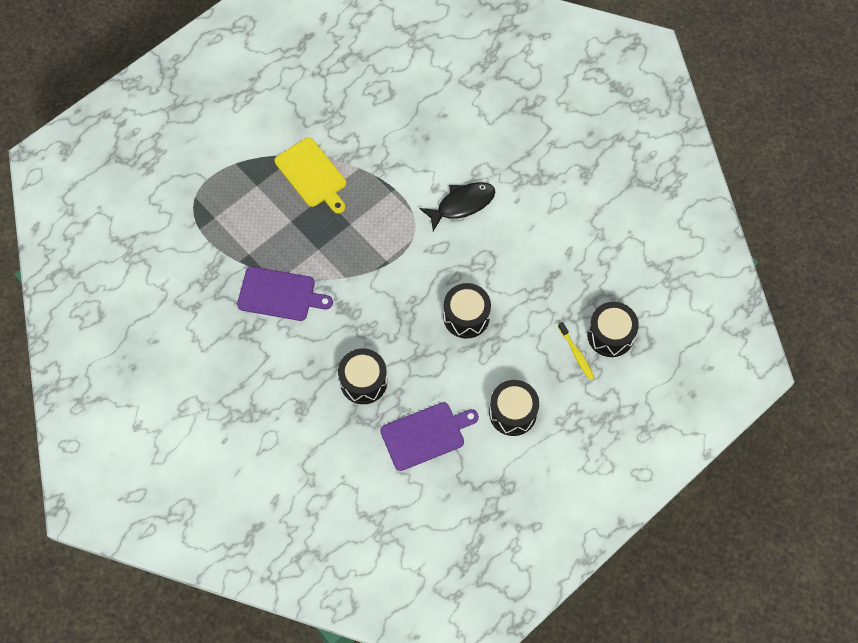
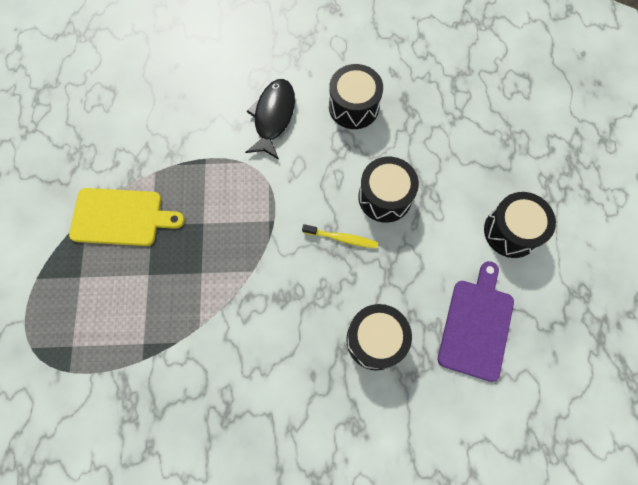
camera: 50 degrees left, 5 degrees up
(280, 294) = (214, 347): purple cutting board -> none
(576, 353) = (493, 138): yellow toothbrush -> yellow toothbrush (341, 238)
(610, 335) = (496, 100): black drum -> black drum (353, 107)

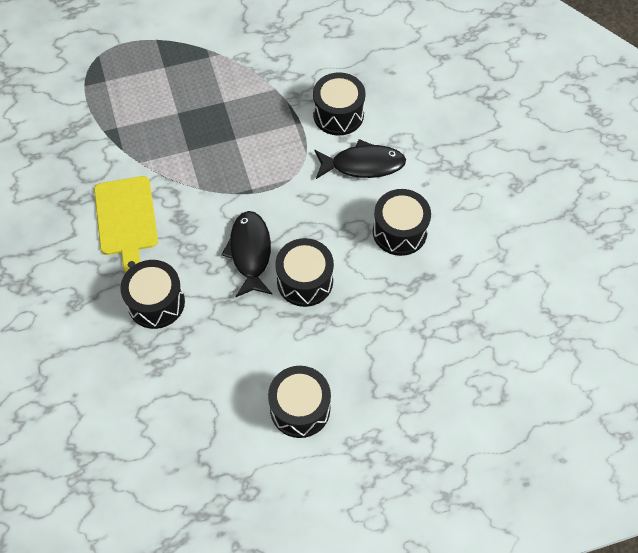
camera: 75 degrees right, 10 degrees down
(121, 217) = (225, 78): yellow cutting board -> yellow cutting board (126, 219)
(208, 123) = (338, 114): none -> black drum
(341, 238) = (250, 252): yellow toothbrush -> black fish
(476, 325) = (190, 389): purple cutting board -> none

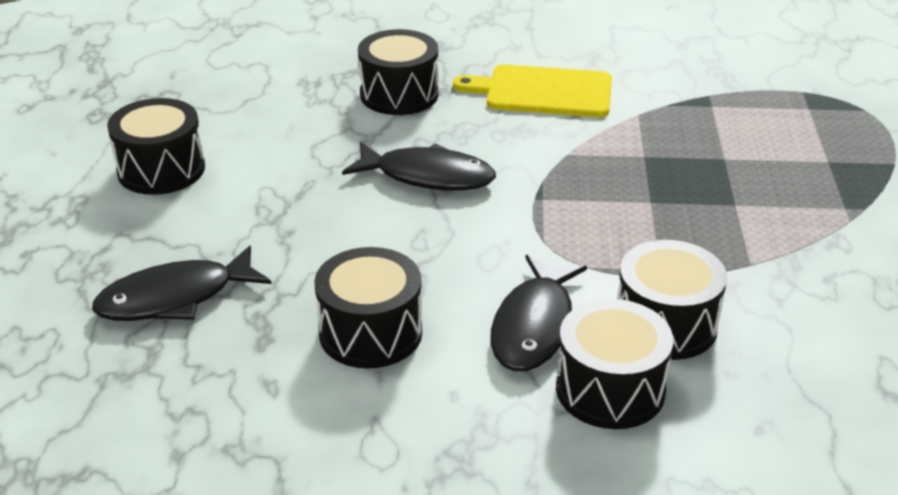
camera: 110 degrees right, 25 degrees down
(305, 281) = (346, 213): black drum -> black drum (610, 389)
(415, 334) = (174, 298): none -> black fish

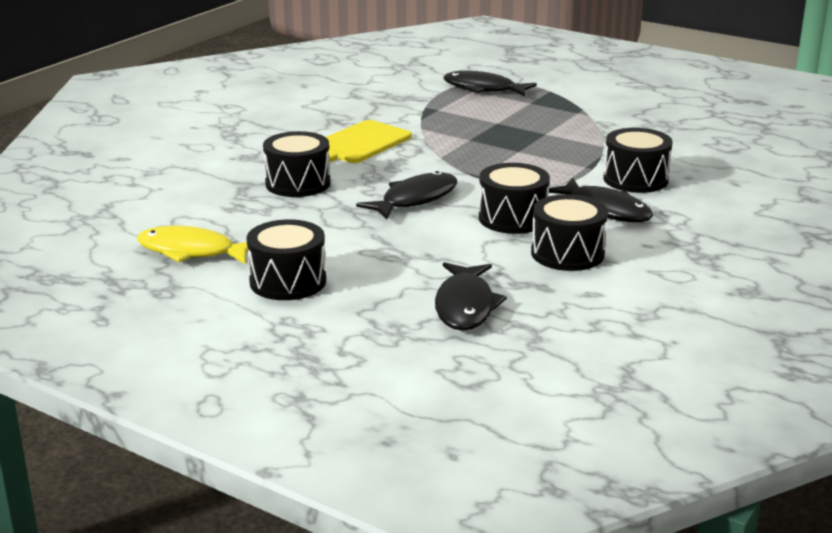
camera: 60 degrees left, 10 degrees down
(191, 97) = (191, 251): none -> yellow fish
(610, 389) = (677, 206): black drum -> black drum (512, 218)
(826, 113) = (483, 89): none -> black fish

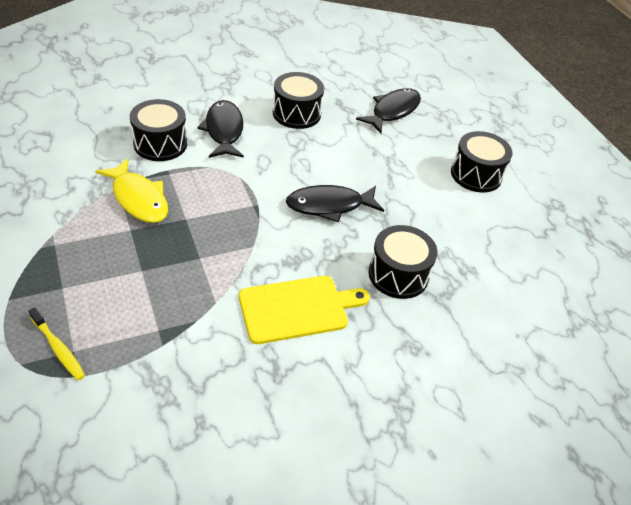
camera: 150 degrees left, 20 degrees up
(191, 251) = (524, 233): yellow fish -> yellow fish (138, 199)
(483, 89) = (58, 348): black fish -> yellow toothbrush
(512, 218) = (289, 154): black drum -> none

